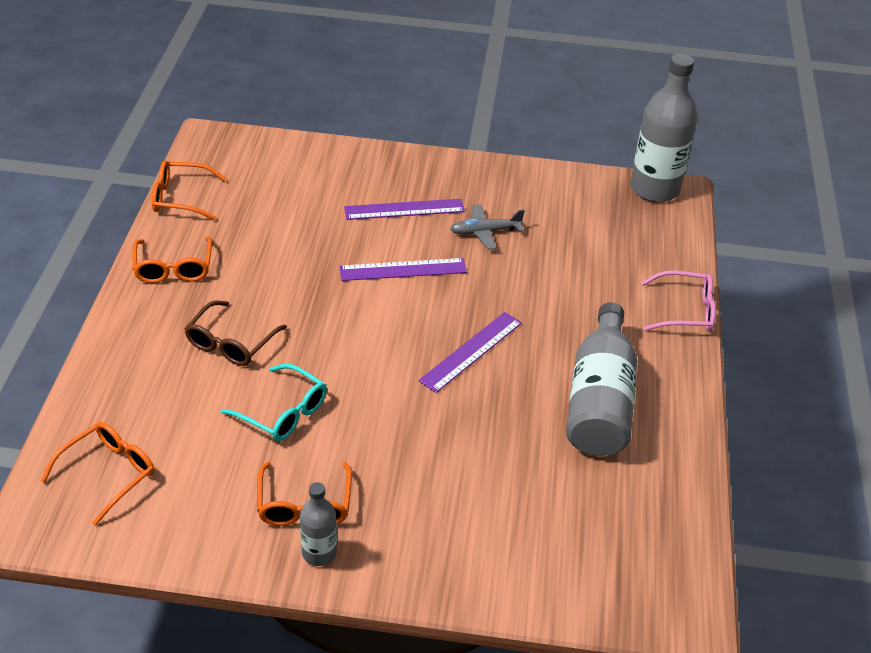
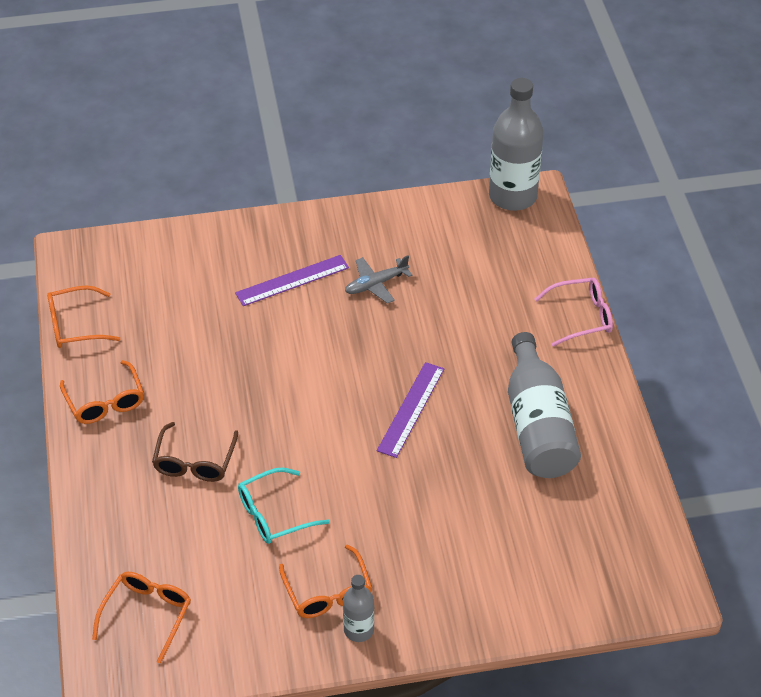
camera: 15 degrees left, 5 degrees up
(284, 413) = (273, 515): turquoise glasses -> turquoise glasses turned 135 degrees clockwise
(403, 270) = (317, 344): purple ruler -> none

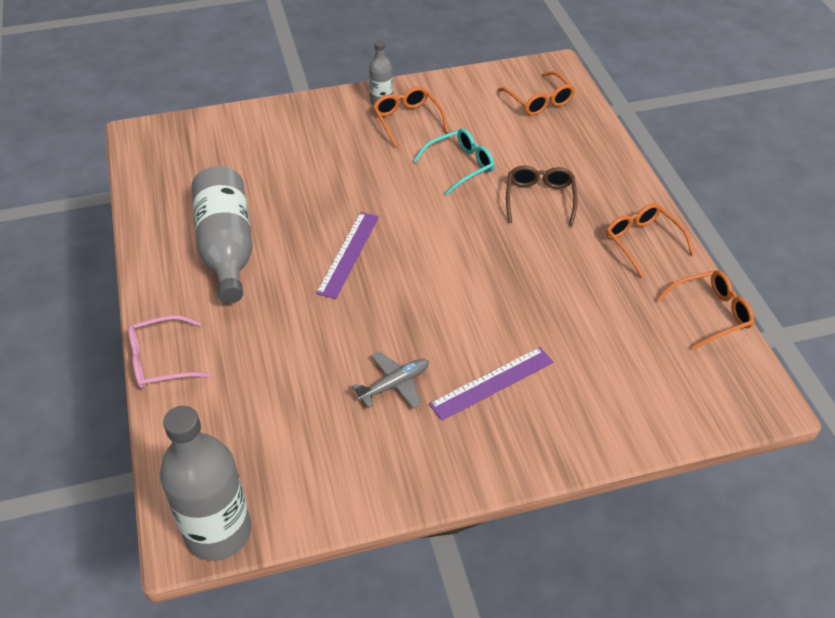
camera: 175 degrees right, 0 degrees up
(147, 614) = (539, 101): orange glasses -> orange glasses turned 45 degrees counterclockwise

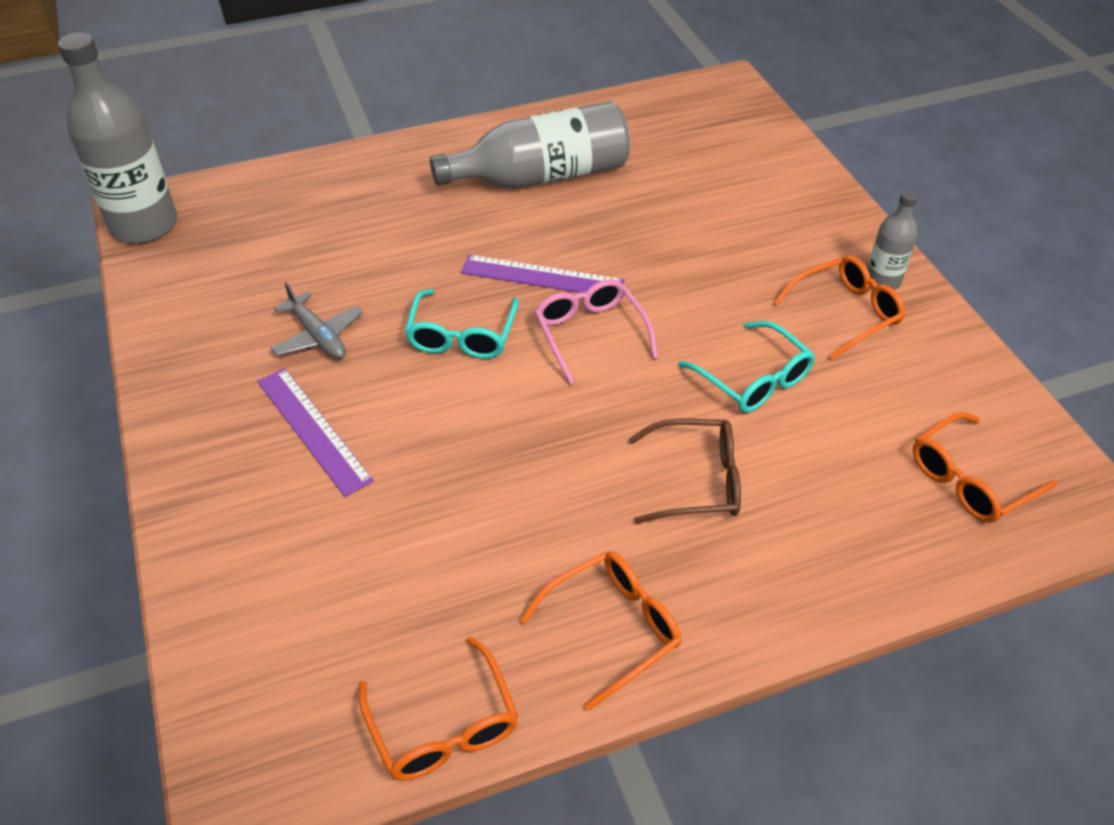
camera: 85 degrees right, 0 degrees up
(159, 361) = (366, 156): pink glasses -> pink glasses (590, 333)
(406, 300) = (461, 337): none -> turquoise glasses

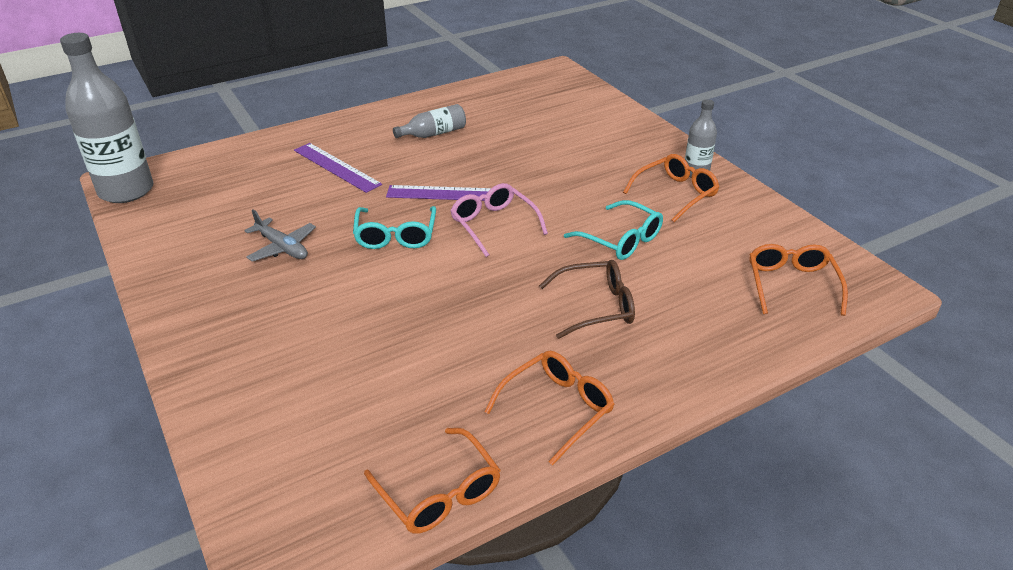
camera: 10 degrees left, 10 degrees down
(312, 430) = (290, 308): purple ruler -> purple ruler (336, 167)
(541, 176) = (434, 134): grey bottle -> grey bottle, size x0.50
(969, 480) = (791, 284): orange glasses -> orange glasses turned 135 degrees clockwise

